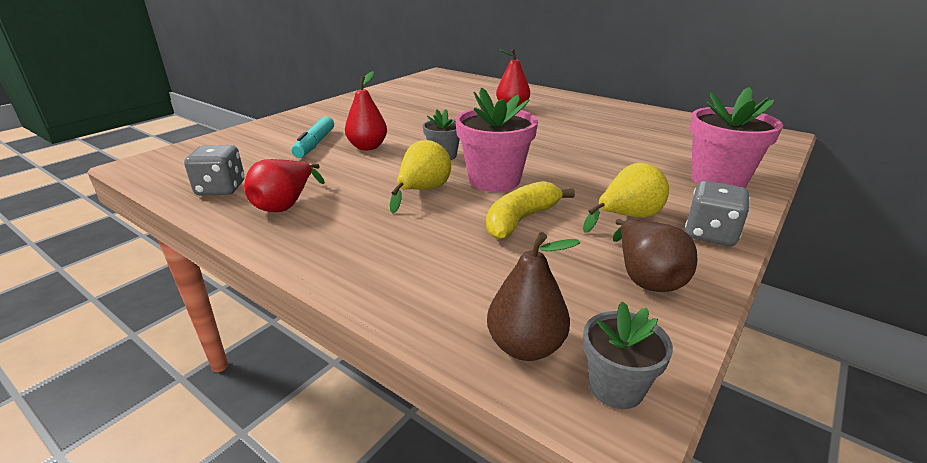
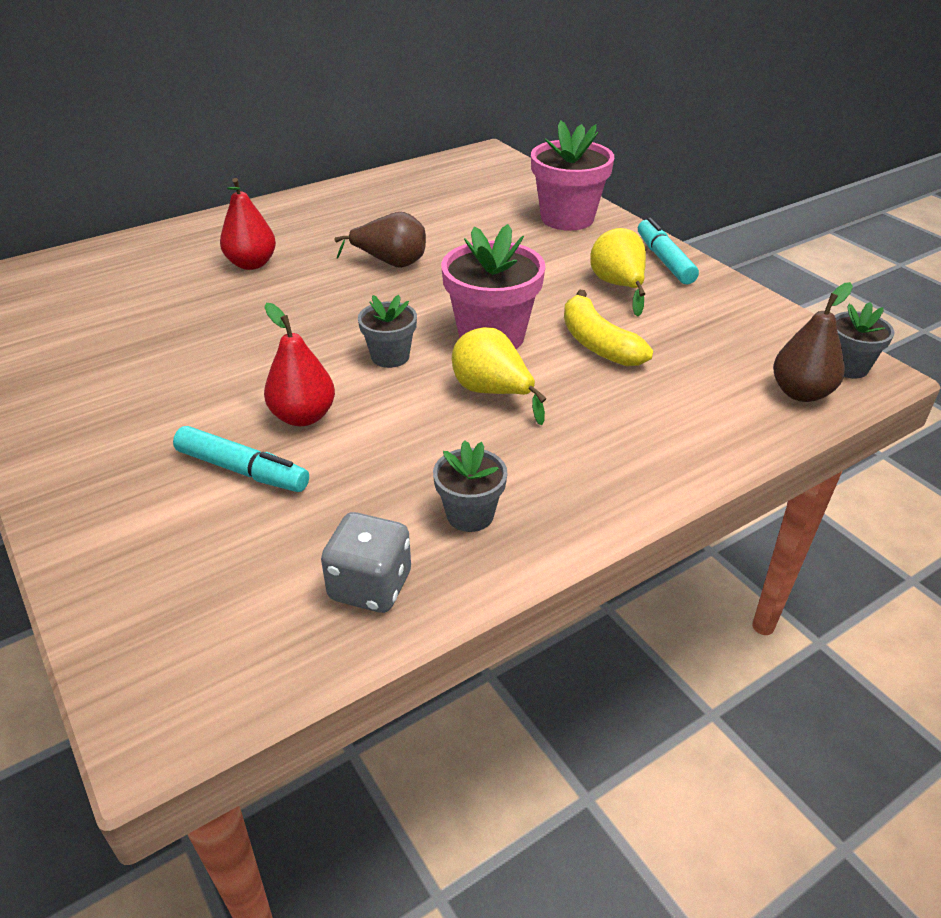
camera: 70 degrees left, 10 degrees up
(285, 205) = (470, 515): red pear -> grey flower pot
(646, 278) = (721, 311): brown pear -> brown pear (390, 263)
(710, 234) = (664, 260): grey dice -> turquoise marker

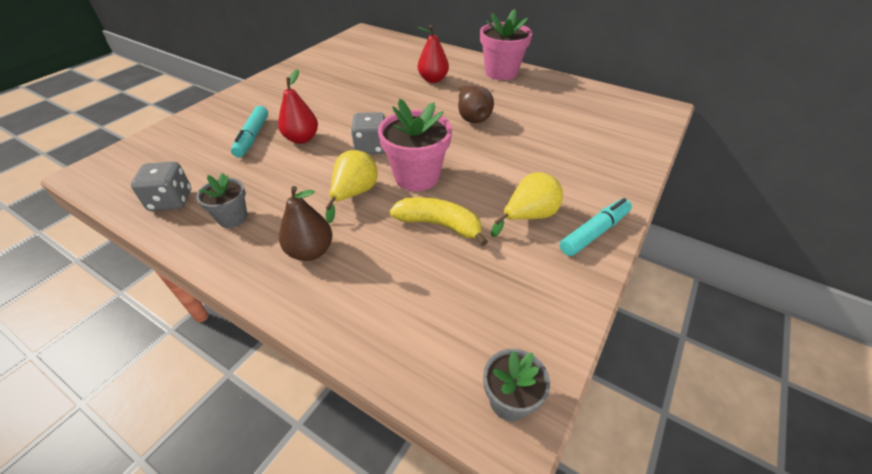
camera: 65 degrees right, 5 degrees up
(390, 356) = (371, 147): grey flower pot -> grey dice
(567, 218) = (606, 167): pink flower pot -> pink flower pot (501, 72)
(597, 344) = (439, 225): yellow banana -> yellow banana turned 75 degrees clockwise
(801, 393) = (441, 365): brown pear -> brown pear (310, 251)

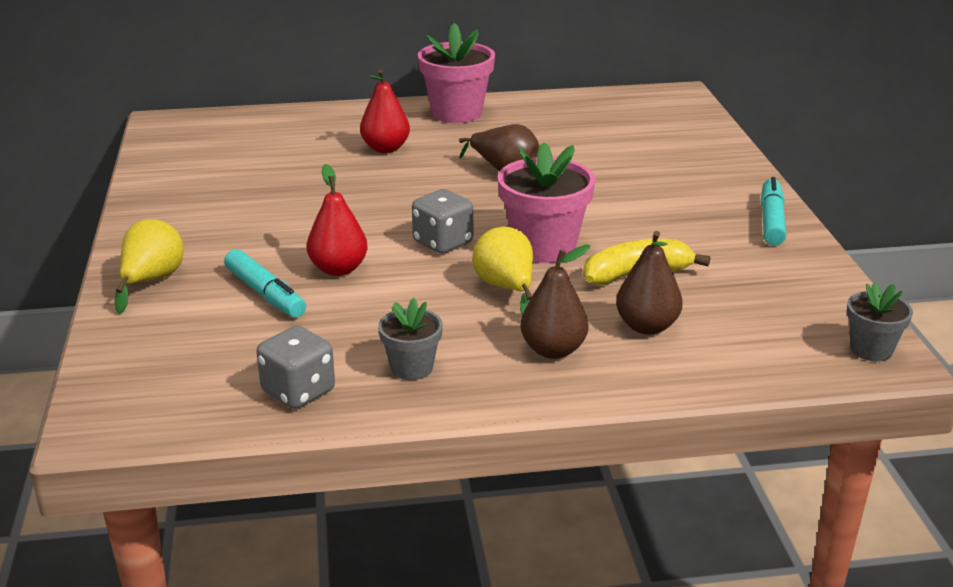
camera: 40 degrees left, 15 degrees down
(385, 268) = (647, 326): none -> brown pear
(528, 216) = (702, 233): yellow pear -> yellow pear (151, 281)

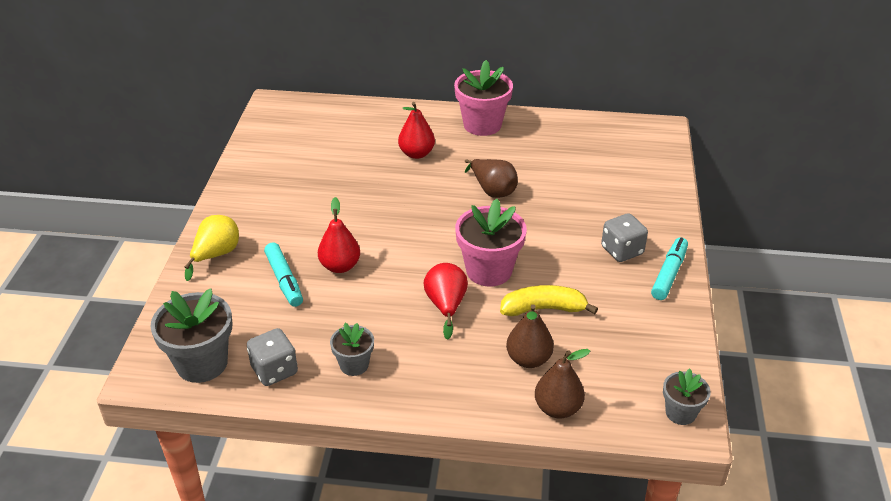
camera: 15 degrees right, 10 degrees up
(183, 400) = (202, 363): none -> grey flower pot
(443, 243) = (420, 254): grey dice -> grey dice (622, 251)
(506, 289) = (446, 306): yellow pear -> red pear
(553, 350) = (454, 368): brown pear -> brown pear (557, 408)

